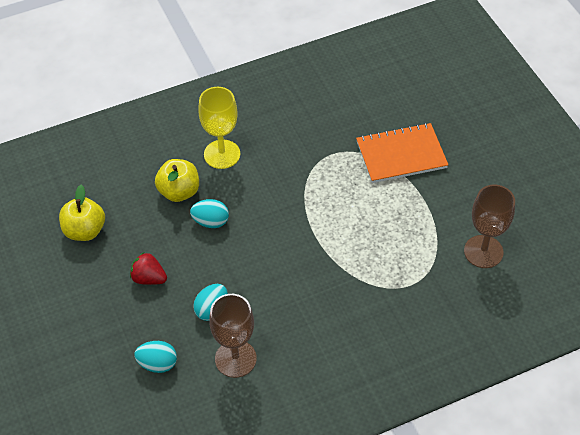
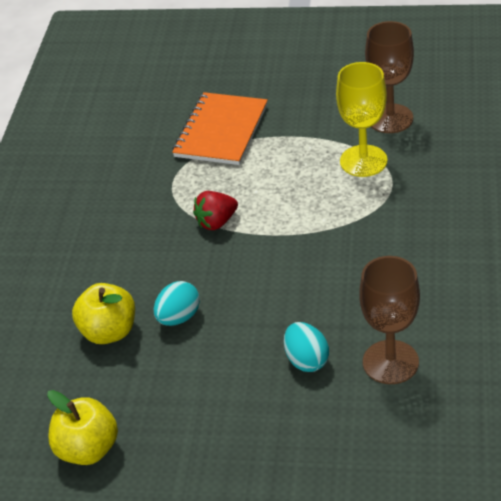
camera: 55 degrees left, 10 degrees down
(149, 278) = (215, 406): red strawberry -> red strawberry (216, 222)
(158, 364) = (349, 440): turquoise egg -> none
(222, 154) = (89, 273): yellow goblet -> yellow goblet (363, 161)

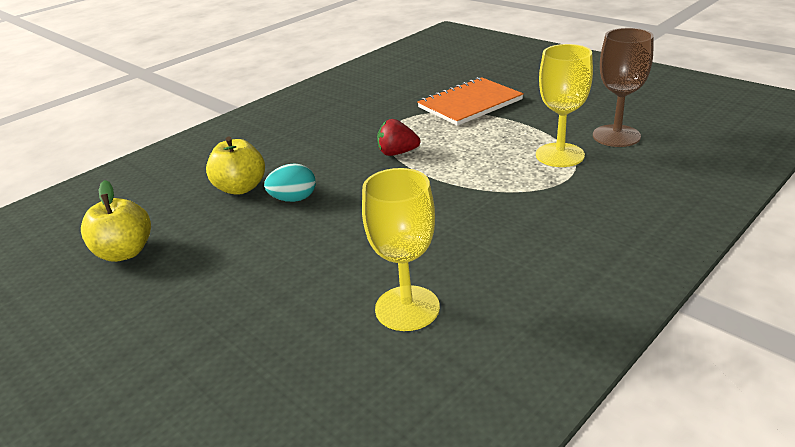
camera: 35 degrees right, 10 degrees down
(306, 360) = (342, 271): turquoise egg -> none
(390, 362) = (407, 308): brown goblet -> yellow goblet

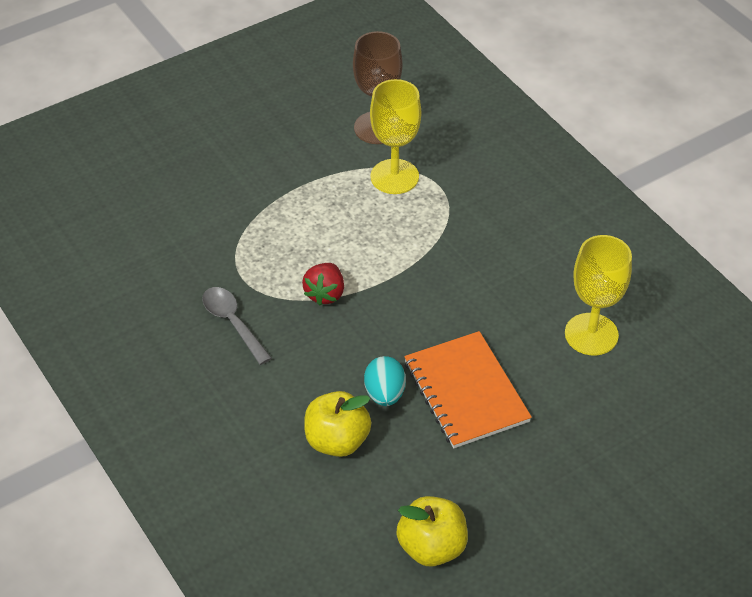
camera: 80 degrees left, 15 degrees up
(351, 126) = (233, 323): none -> grey spoon
(470, 104) = (235, 208): orange notebook -> orange notebook (466, 392)

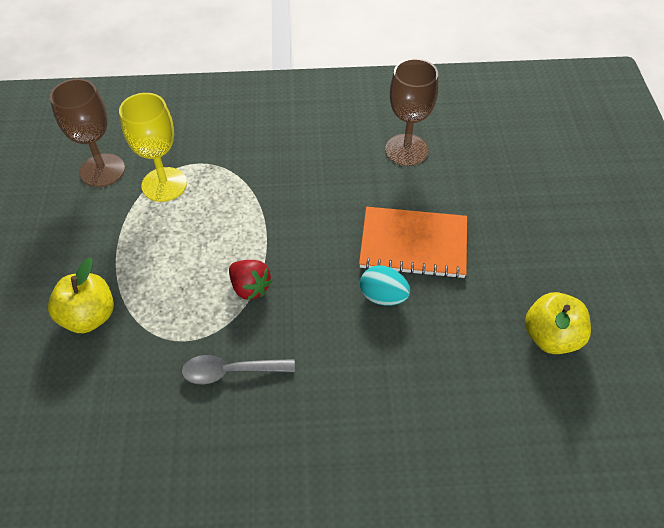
camera: 60 degrees left, 5 degrees up
(337, 441) = (411, 352): yellow apple -> yellow apple (89, 316)
(591, 334) = (406, 150): yellow goblet -> brown goblet

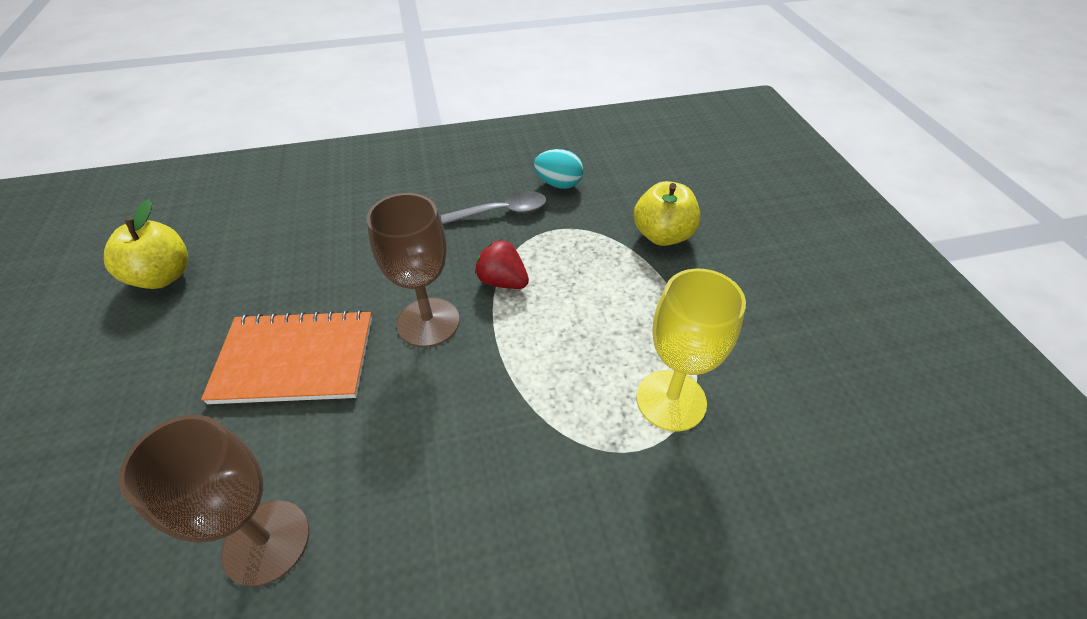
camera: 170 degrees right, 5 degrees down
(102, 170) = (779, 411): brown goblet -> brown goblet (428, 322)
(383, 296) = (346, 292): turquoise egg -> turquoise egg (558, 184)

